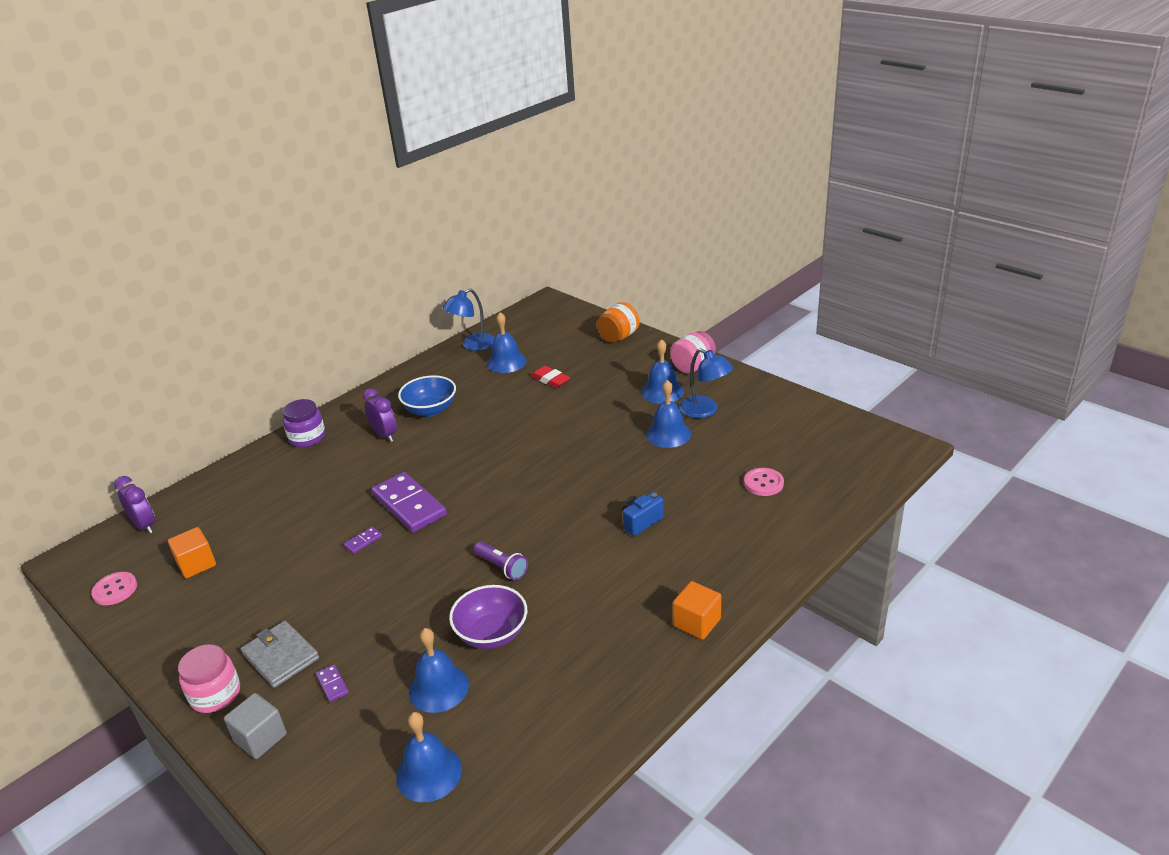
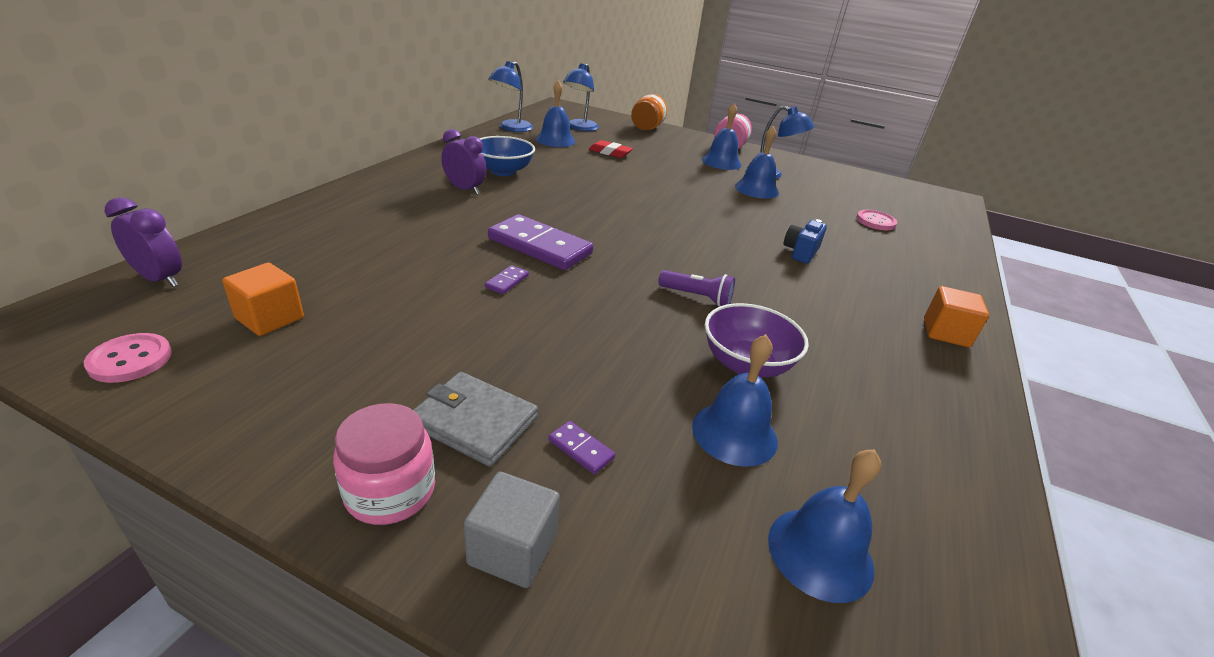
camera: 25 degrees left, 0 degrees up
(307, 437) = (368, 191): purple jar -> none
(544, 340) = (579, 128): none -> blue lamp

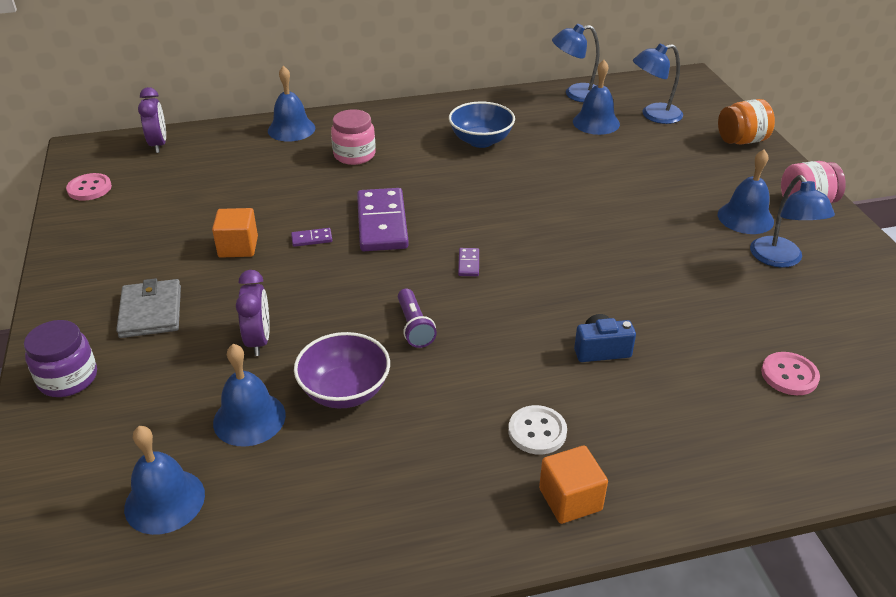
camera: 55 degrees right, 5 degrees up
(270, 318) = (165, 195): orange cube -> orange cube (238, 247)
(390, 491) = (73, 318): pink jar -> pink jar (354, 155)
(465, 189) = (418, 147): purple clock -> purple clock (259, 340)
(512, 549) = (68, 378): grey cube -> purple jar
(581, 449) = (166, 362): purple domino -> purple domino (468, 264)
(610, 152) = (627, 157): red eraser -> none
(756, 189) = (714, 267): blue bell -> blue bell (291, 129)
(867, 311) = (537, 431): none -> white button

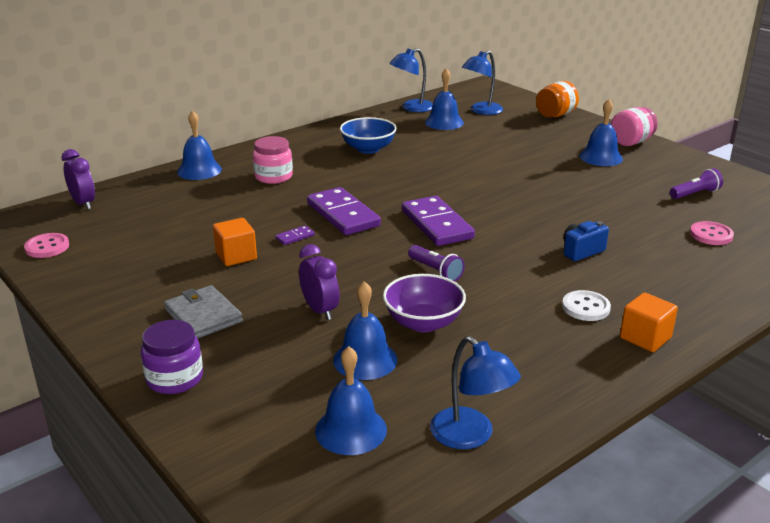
camera: 25 degrees left, 10 degrees down
(468, 264) = (437, 224): purple domino -> purple domino, size x2.42
(781, 259) = (645, 175): blue lamp -> blue lamp (470, 436)
(823, 306) = (695, 194): none -> purple flashlight

